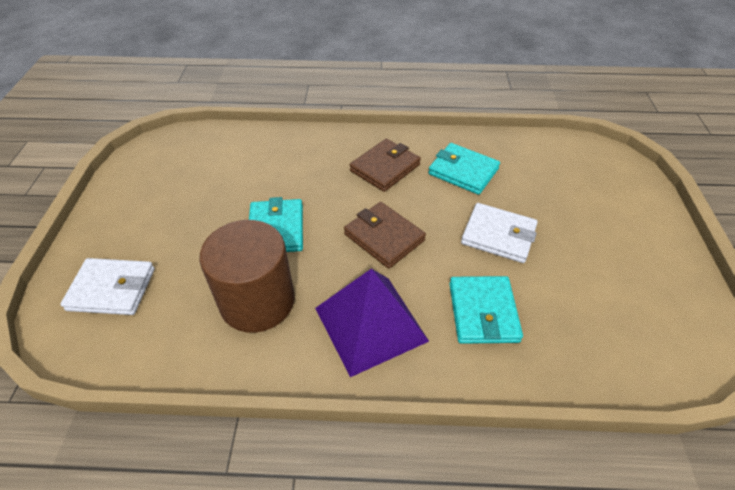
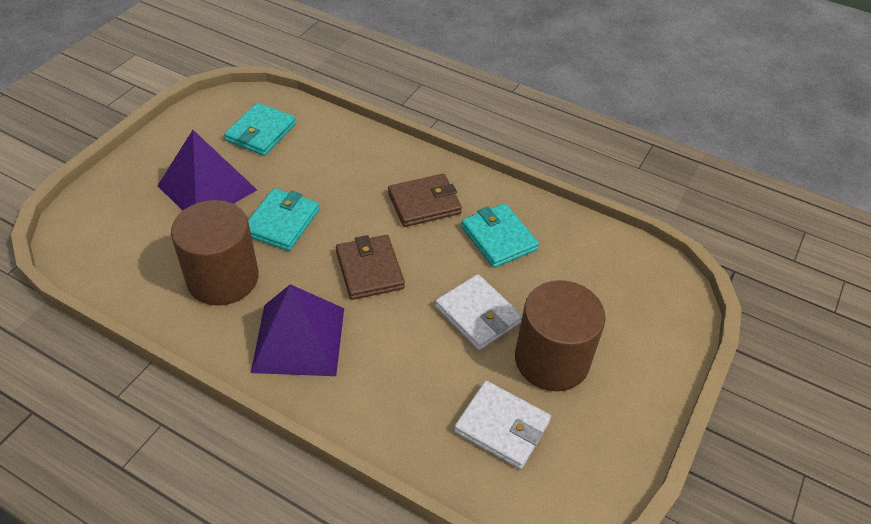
camera: 25 degrees right, 0 degrees up
(112, 289) = (121, 218): white wallet -> white wallet (502, 427)
(182, 227) = (207, 188): none -> purple pyramid
(483, 312) = (402, 375): turquoise wallet -> turquoise wallet (261, 132)
(581, 245) = (552, 360): none -> brown cylinder

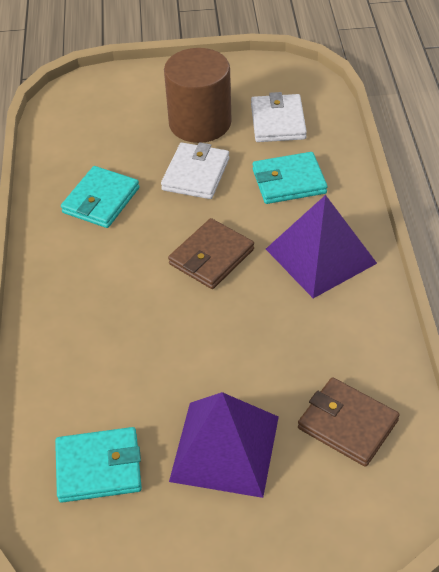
camera: 120 degrees left, 0 degrees up
(223, 278) = (316, 345): brown cylinder -> none
(282, 222) = (214, 351): turquoise wallet -> turquoise wallet (289, 181)
(424, 203) = (98, 267): brown wallet -> brown wallet (347, 424)

